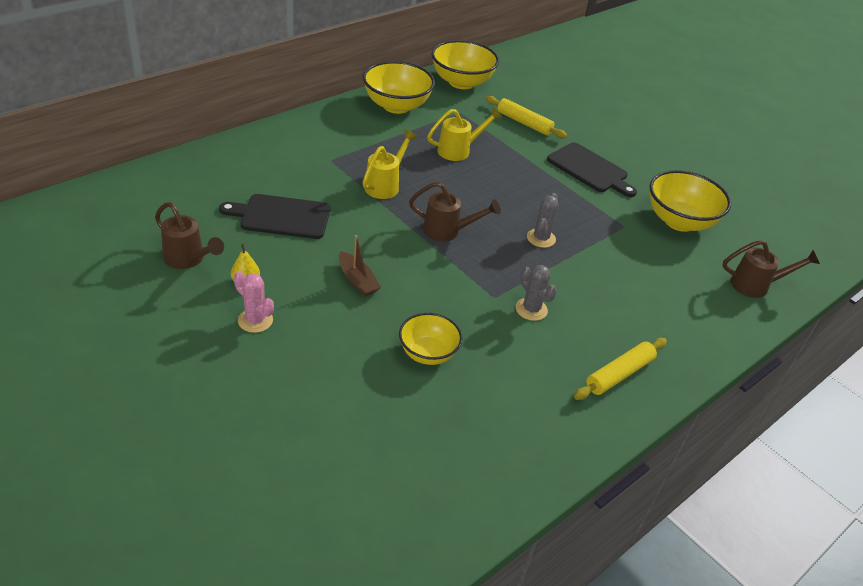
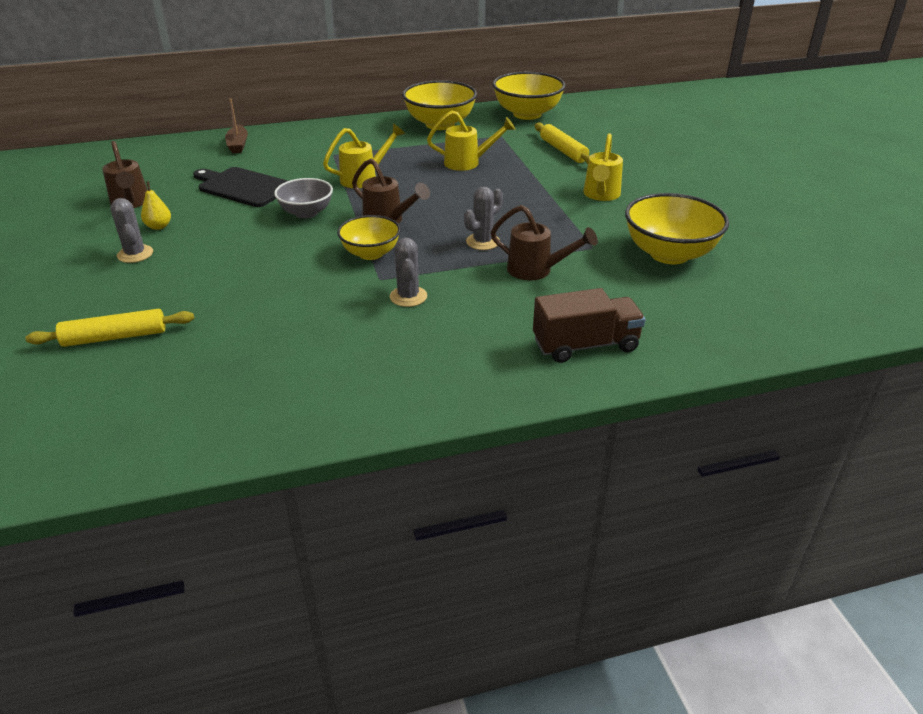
camera: 30 degrees right, 5 degrees down
(255, 320) = (135, 254): pink cactus -> grey cactus
(357, 280) = (258, 242): brown boat -> brown boat (238, 145)
(369, 236) = (306, 213): none -> grey bowl
(428, 353) = (261, 309): yellow bowl -> yellow bowl (370, 253)
(589, 169) = (601, 195): black cutting board -> yellow watering can
(619, 374) = (449, 372): yellow rolling pin -> yellow rolling pin (115, 337)
(688, 323) = (585, 345): none -> brown truck
(756, 285) = (716, 328): brown watering can -> brown watering can (537, 270)

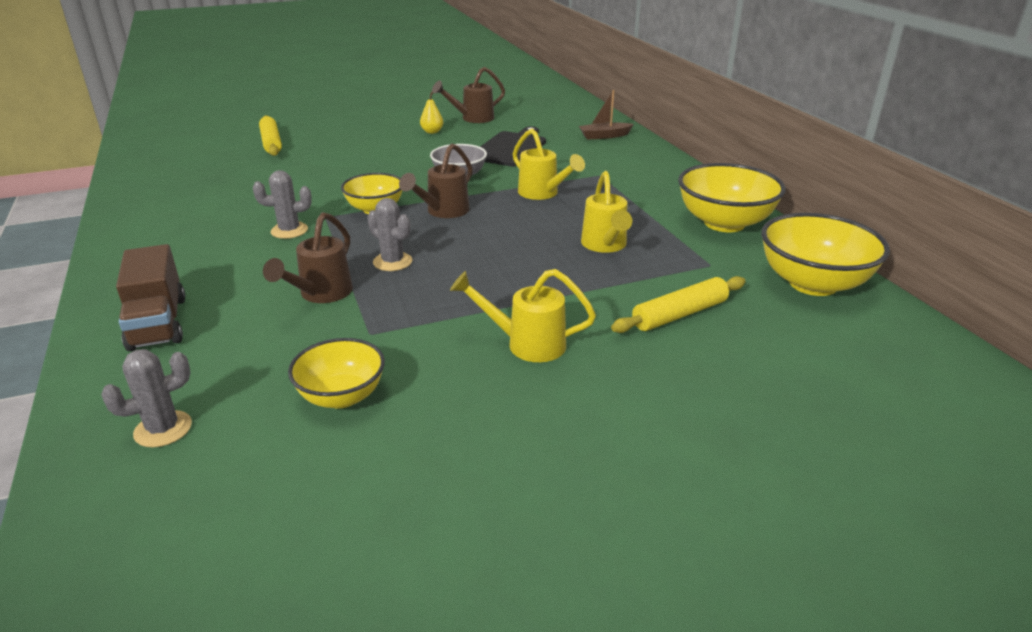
camera: 85 degrees right, 5 degrees down
(135, 254) = (387, 131): grey cactus -> grey cactus (163, 429)
(669, 254) = (342, 396): yellow bowl -> yellow bowl, size x0.63

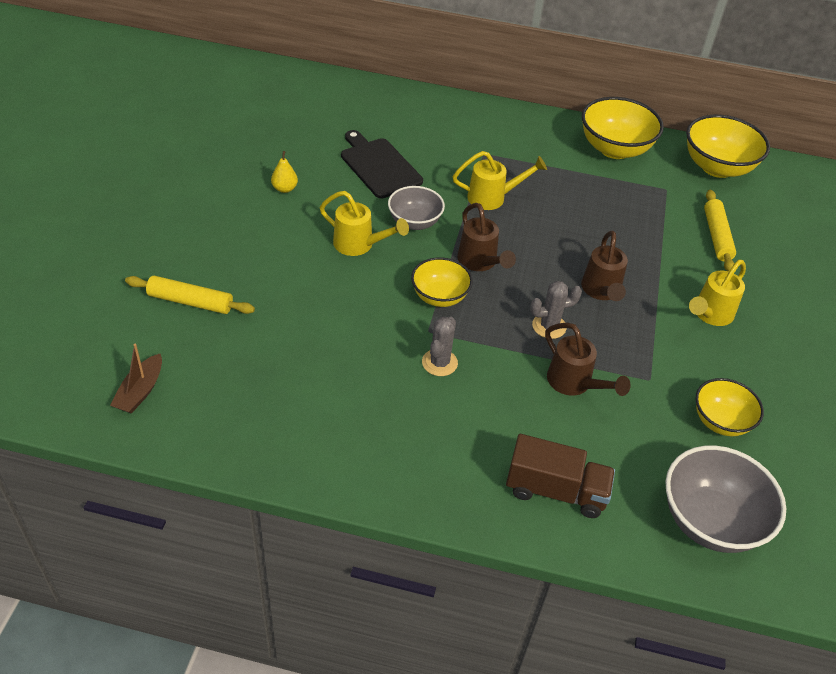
camera: 60 degrees left, 15 degrees up
(163, 429) = (710, 521): grey cactus -> grey bowl
(472, 119) = (277, 150): brown watering can -> brown watering can (601, 291)
(604, 136) = (405, 107): brown boat -> brown boat (140, 391)
(605, 246) = (606, 216): yellow watering can -> yellow watering can (359, 245)

